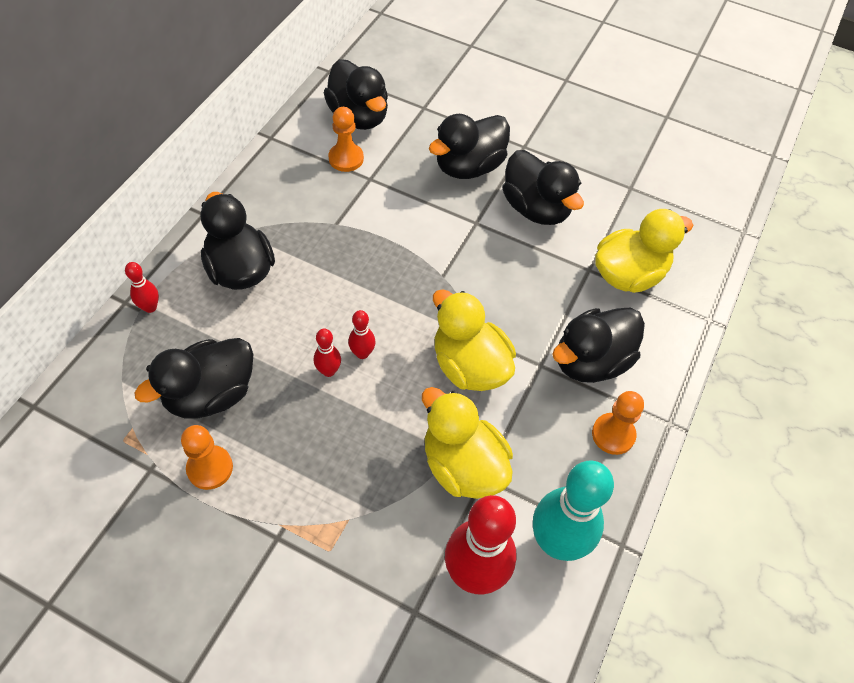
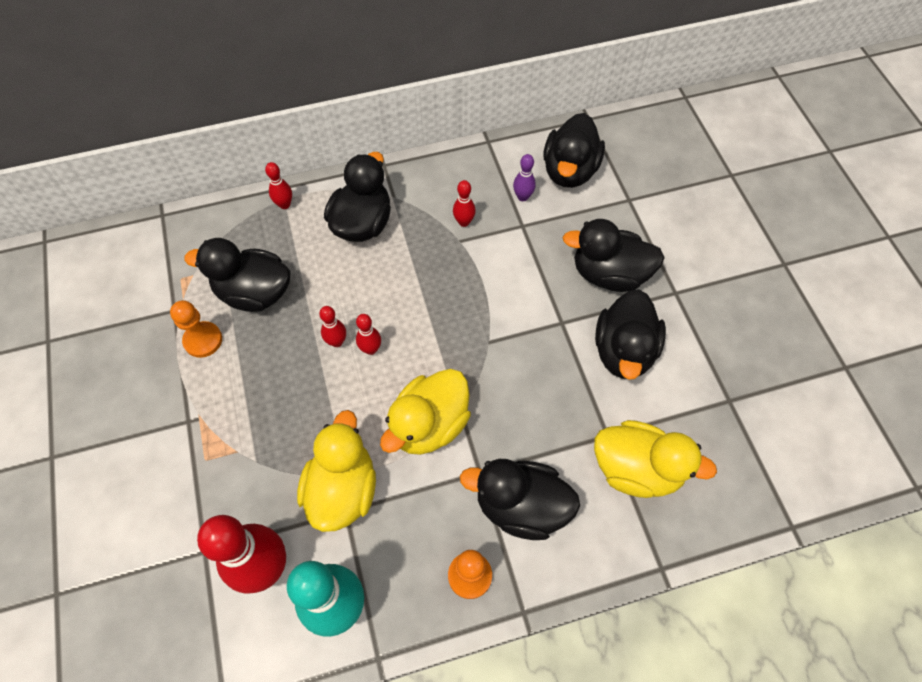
camera: 50 degrees right, 5 degrees up
(322, 208) = (464, 222): none -> red bowling pin
(346, 158) = (522, 197): orange pawn -> purple bowling pin
(469, 366) = (429, 425): yellow duck -> yellow duck turned 150 degrees counterclockwise

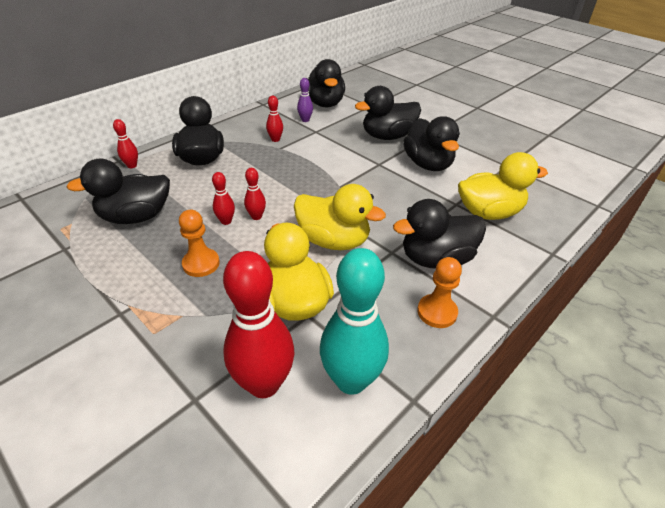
camera: 30 degrees left, 20 degrees down
(203, 340) = (104, 258): orange pawn -> orange pawn (201, 264)
(429, 425) = (333, 240): yellow duck -> yellow duck turned 75 degrees counterclockwise

